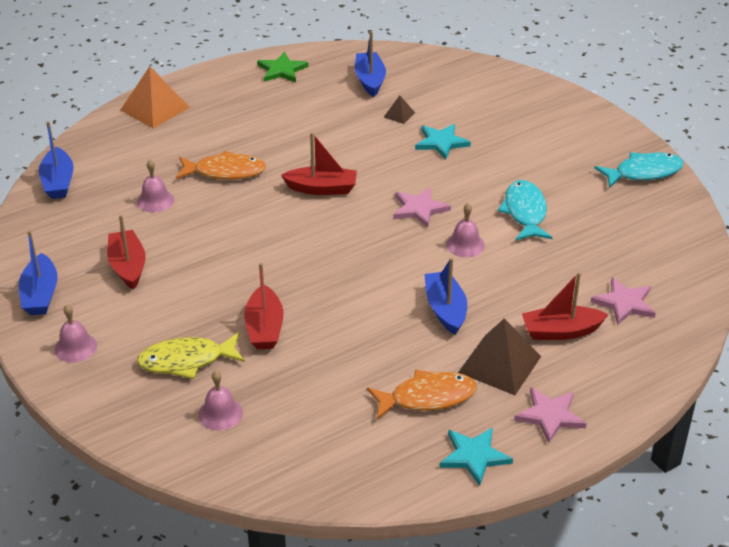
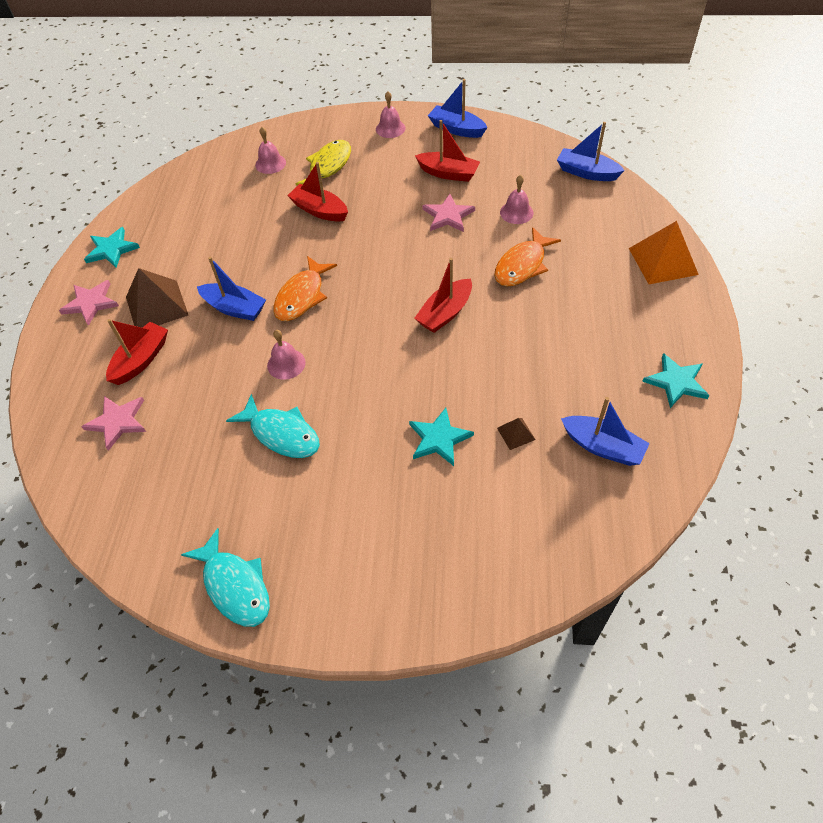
camera: 130 degrees right, 15 degrees up
(282, 70) = (676, 382): green star -> turquoise star
(419, 209) = (358, 361): pink star -> pink star (448, 216)
(427, 397) = (176, 254): orange fish -> orange fish (302, 296)
(643, 172) = (235, 585): turquoise fish -> turquoise fish turned 60 degrees counterclockwise

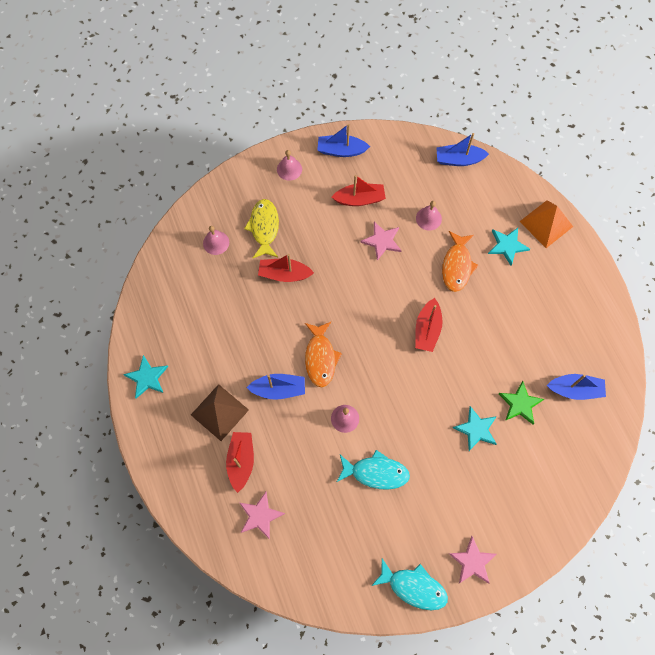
camera: 30 degrees left, 15 degrees up
(91, 303) = (167, 432): pink star -> pink star (472, 561)
(516, 433) = (520, 404): brown pyramid -> green star
(676, 382) = (596, 321): turquoise star -> turquoise star (507, 246)

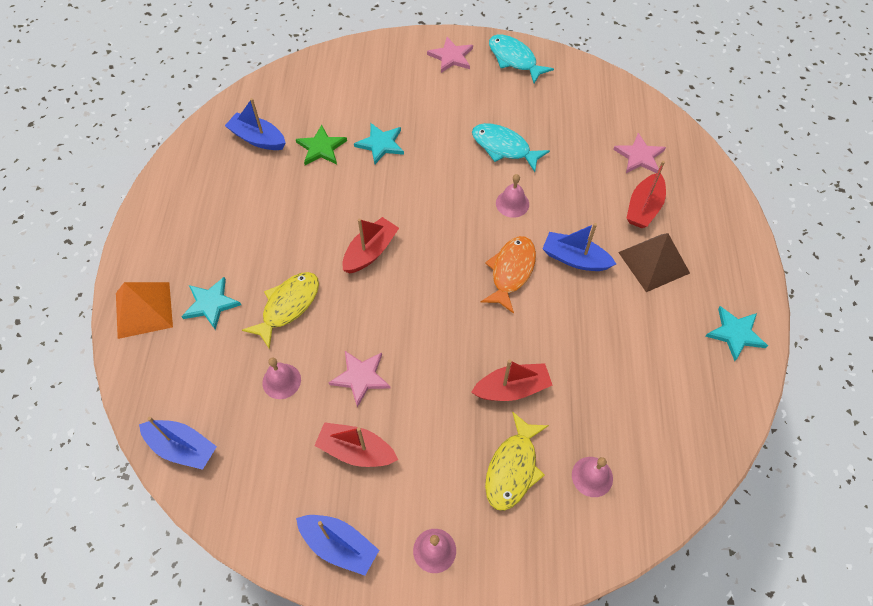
camera: 155 degrees left, 10 degrees down
(284, 274) = (512, 388): red boat -> red boat turned 45 degrees counterclockwise
(457, 266) = (288, 306): orange fish -> yellow fish

